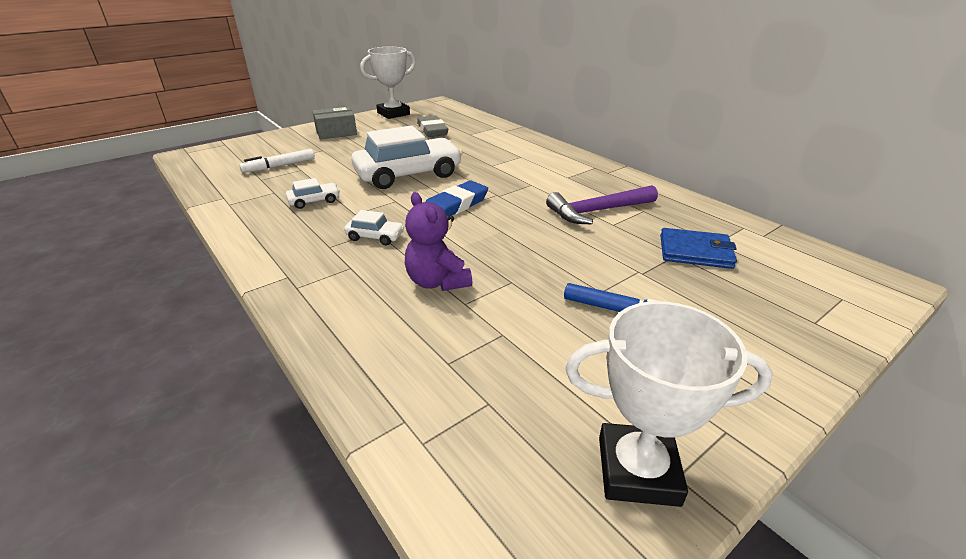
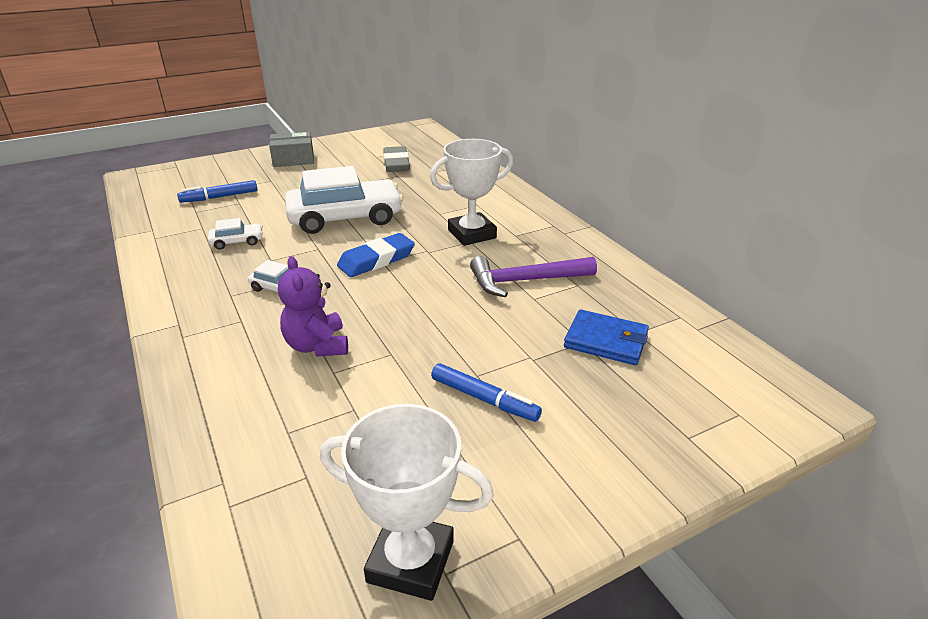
camera: 10 degrees right, 0 degrees up
(279, 166) = (219, 197): white marker -> blue marker
(393, 114) = (364, 139): white trophy -> white trophy (472, 234)

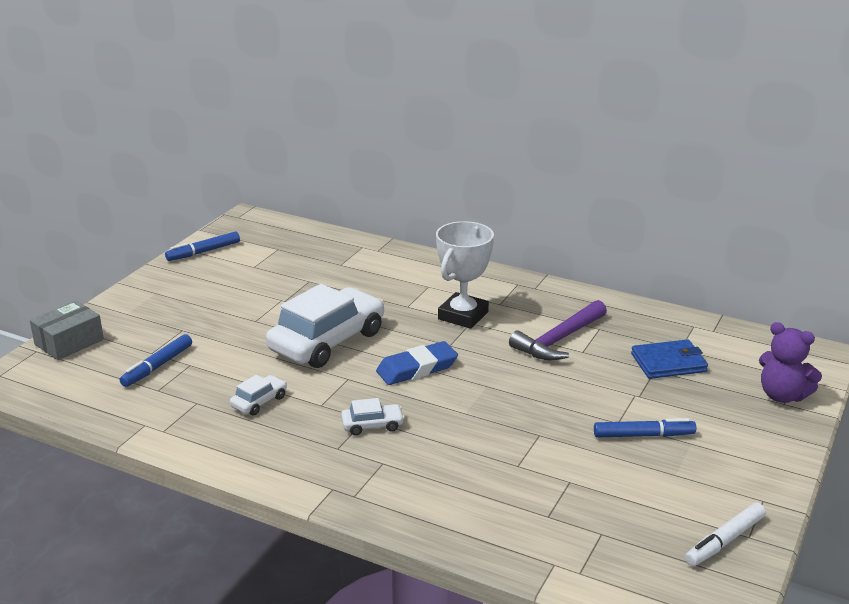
camera: 35 degrees left, 5 degrees down
(293, 159) = (167, 298): grey box -> grey box (69, 342)
(317, 346) = (476, 453): purple teddy bear -> purple teddy bear (782, 396)
(359, 139) = (203, 252): none -> blue marker
(376, 260) = (417, 368): blue eraser -> blue eraser turned 45 degrees clockwise
(396, 163) = (288, 268): grey eraser -> none
(410, 561) = (724, 541): white trophy -> white marker

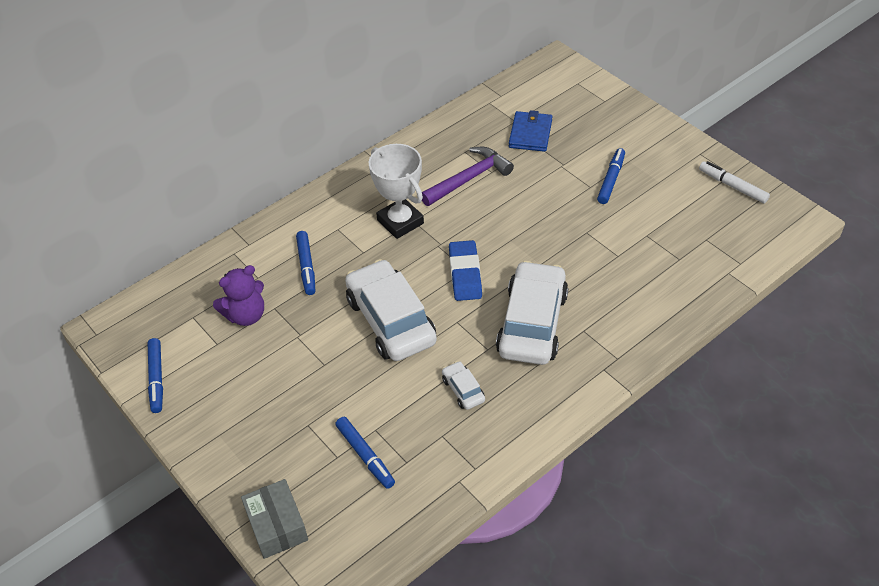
camera: 65 degrees left, 20 degrees up
(369, 283) = (306, 266): none -> blue marker
(372, 425) = (532, 323): white car -> white car, size x2.30
(559, 340) = (469, 179): purple hammer -> purple hammer turned 105 degrees counterclockwise
(724, 541) = (732, 186): white marker -> white marker turned 150 degrees clockwise
(782, 396) = (596, 98): purple teddy bear -> purple teddy bear (246, 315)

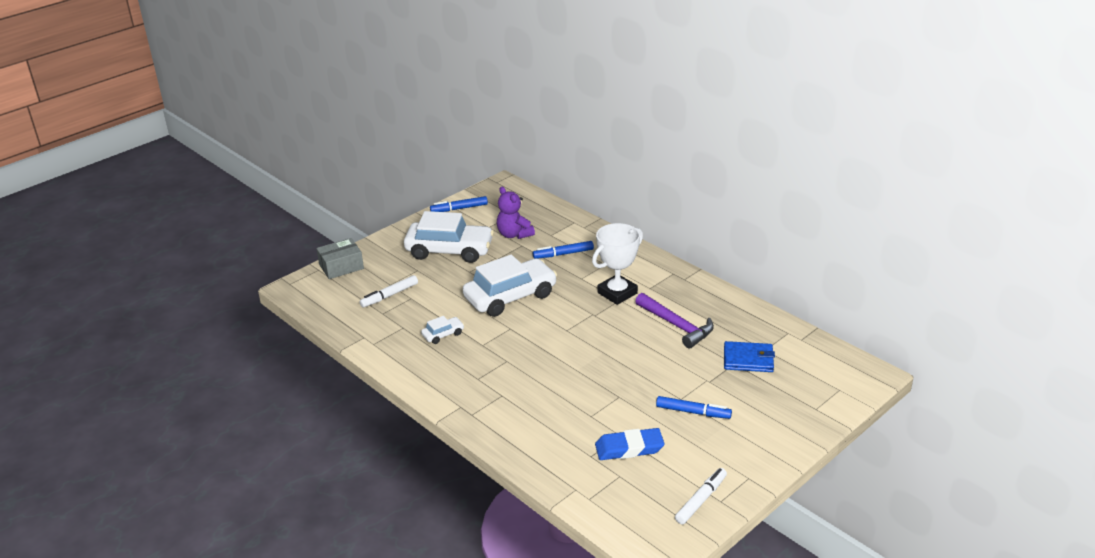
camera: 85 degrees right, 15 degrees down
(365, 456) = (389, 295): blue marker -> white marker
(465, 274) = (561, 329): blue eraser -> blue eraser (629, 448)
(532, 323) = (509, 366): white car -> white car (449, 250)

